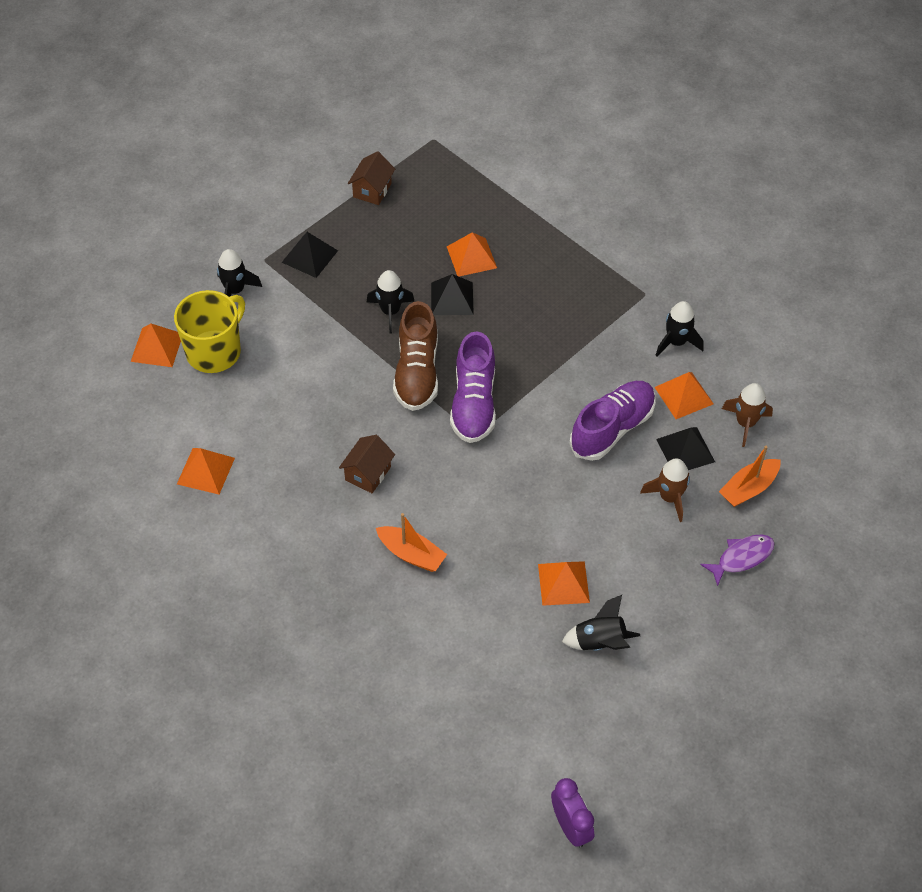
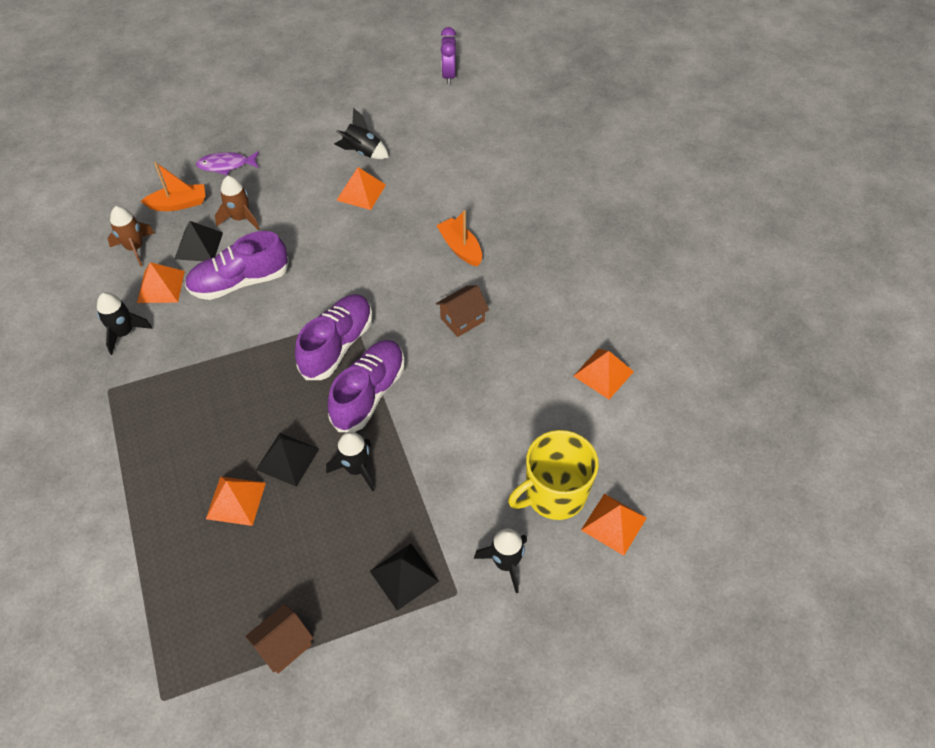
camera: 155 degrees left, 0 degrees up
(417, 372) = (369, 393): brown shoe -> purple shoe

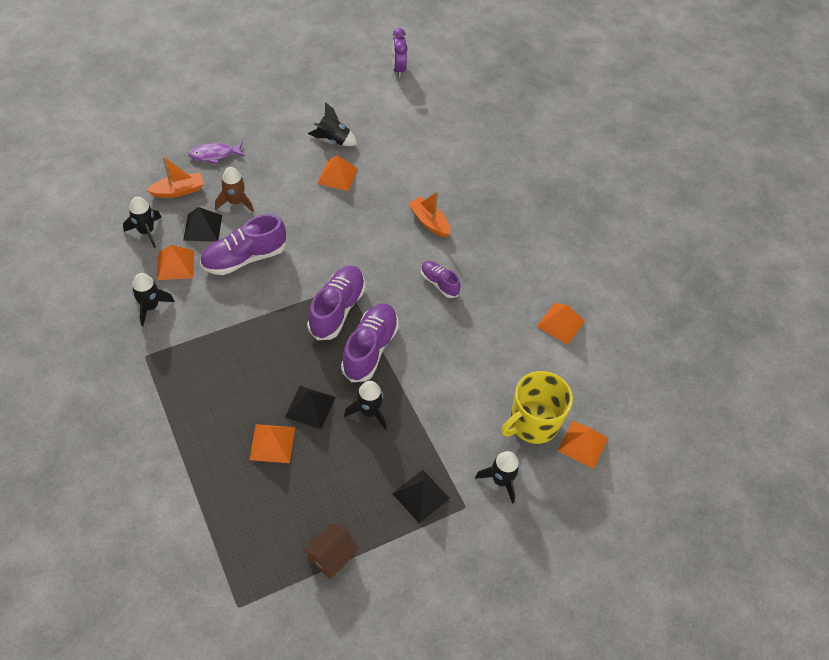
camera: 10 degrees left, 0 degrees up
(135, 248) = (146, 231): brown rocket -> black rocket
(462, 319) = (439, 283): brown house -> purple shoe

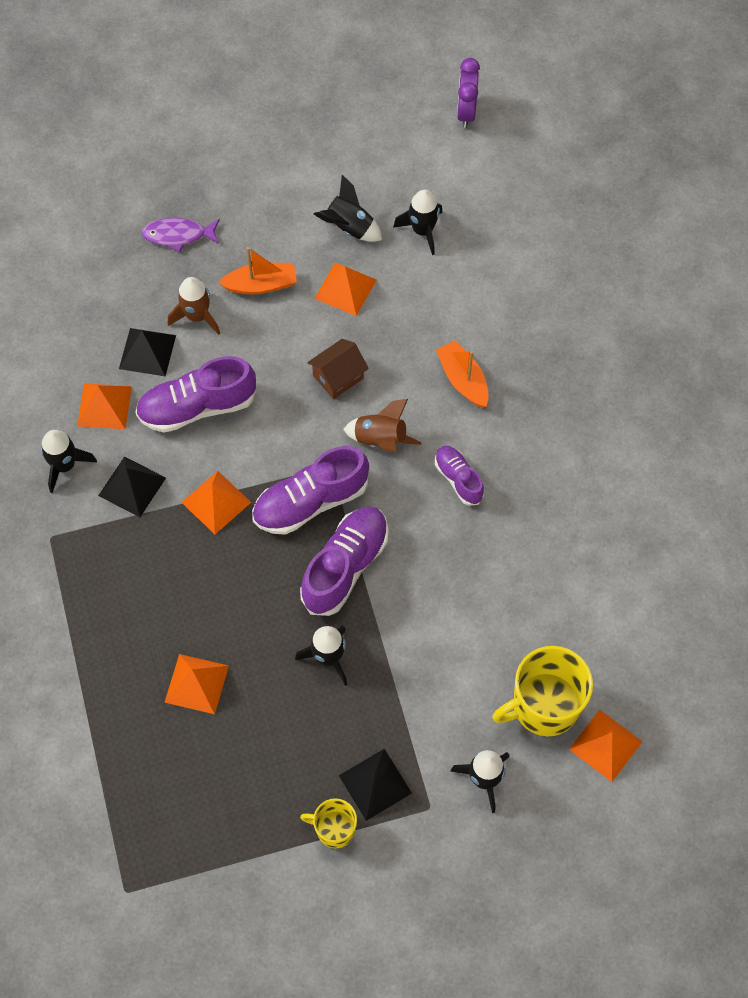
camera: 15 degrees right, 10 degrees up
(146, 231) = (71, 349): black rocket -> black rocket (422, 230)
(178, 191) = (121, 289): orange boat -> orange boat (261, 285)
(310, 407) = (253, 639): black pyramid -> black pyramid (132, 486)
(331, 557) = (248, 847): brown house -> brown house (338, 377)
(337, 309) = (311, 502): purple shoe -> purple shoe turned 150 degrees counterclockwise
(379, 265) = (380, 440): none -> brown rocket
(396, 533) = (334, 829): none -> yellow mug
(560, 323) = (616, 563): orange pyramid -> orange pyramid (216, 502)

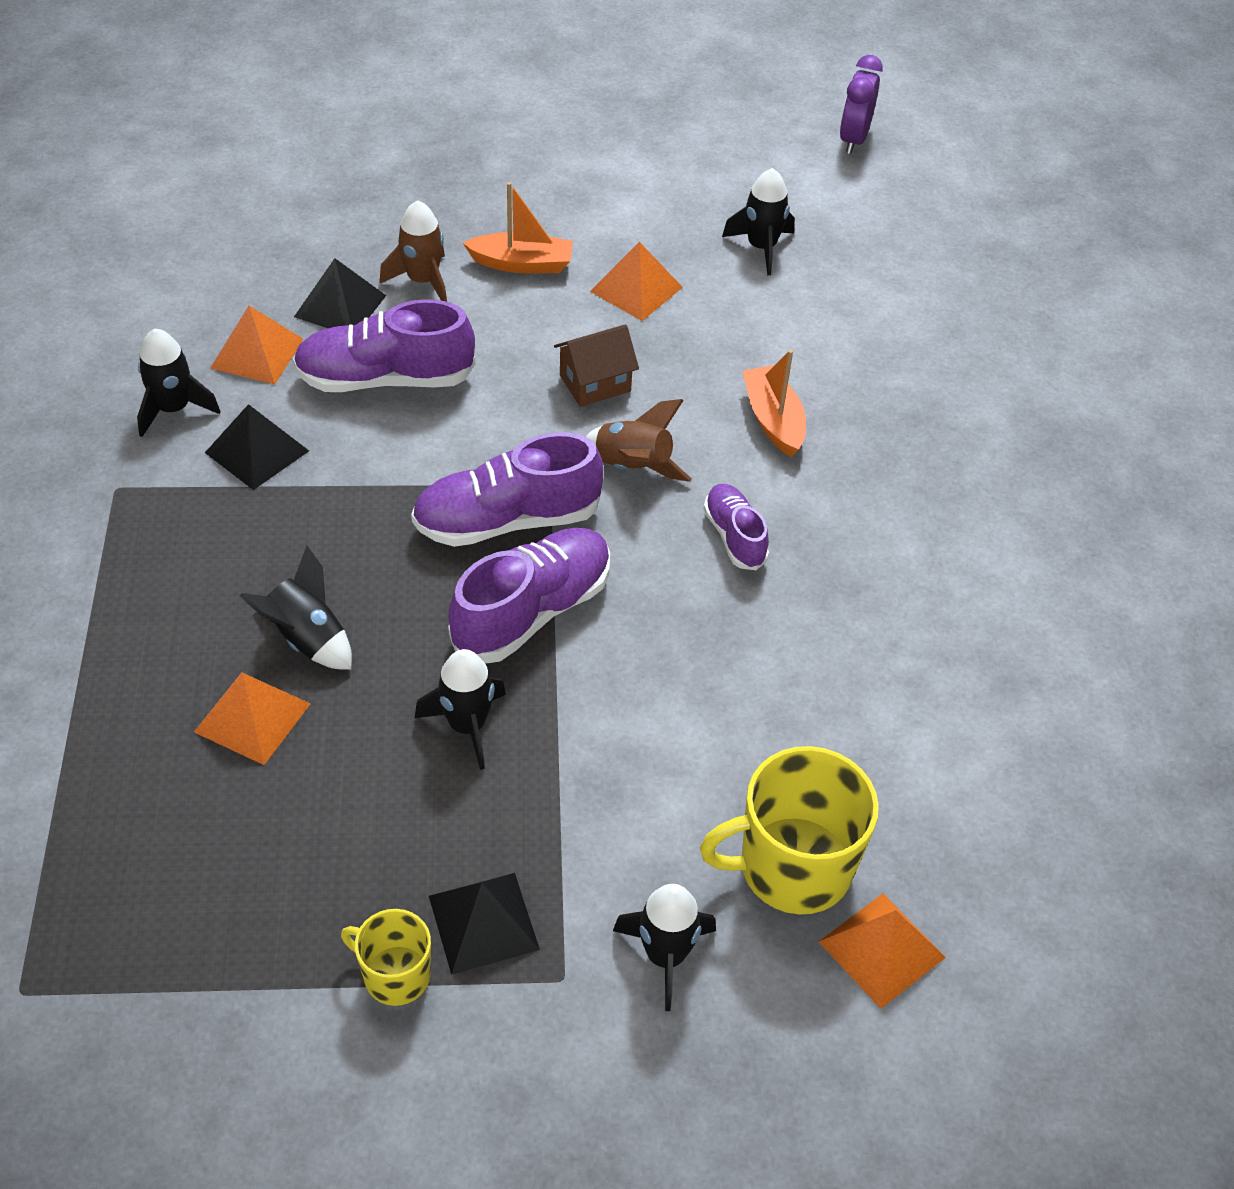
camera: 10 degrees right, 15 degrees down
(178, 235) = (430, 193): purple fish -> none
(216, 502) = (369, 494): orange pyramid -> none
(349, 227) = (662, 226): black rocket -> black rocket (307, 638)

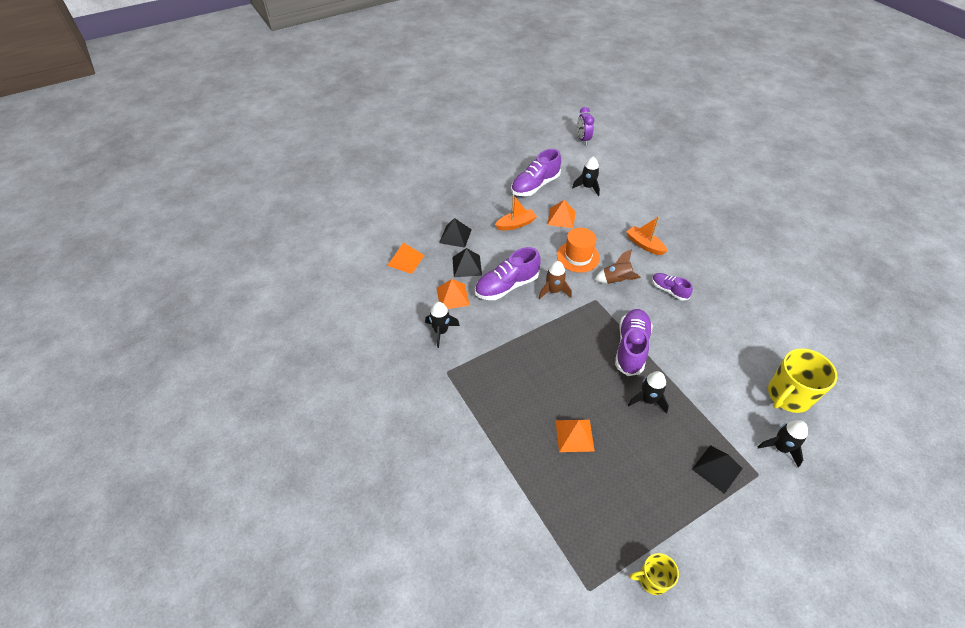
camera: 25 degrees left, 0 degrees up
(257, 451) = (486, 333): black pyramid -> black pyramid (455, 236)
(307, 638) = (566, 395): black rocket -> none
(395, 975) = (707, 505): yellow mug -> yellow mug (652, 579)
(422, 281) = (487, 244): brown rocket -> brown rocket (553, 291)
(507, 520) = (594, 319): purple shoe -> purple shoe (535, 185)
(595, 383) = (578, 257): brown house -> orange hat
(881, 949) = (837, 409): orange pyramid -> orange pyramid (406, 260)

